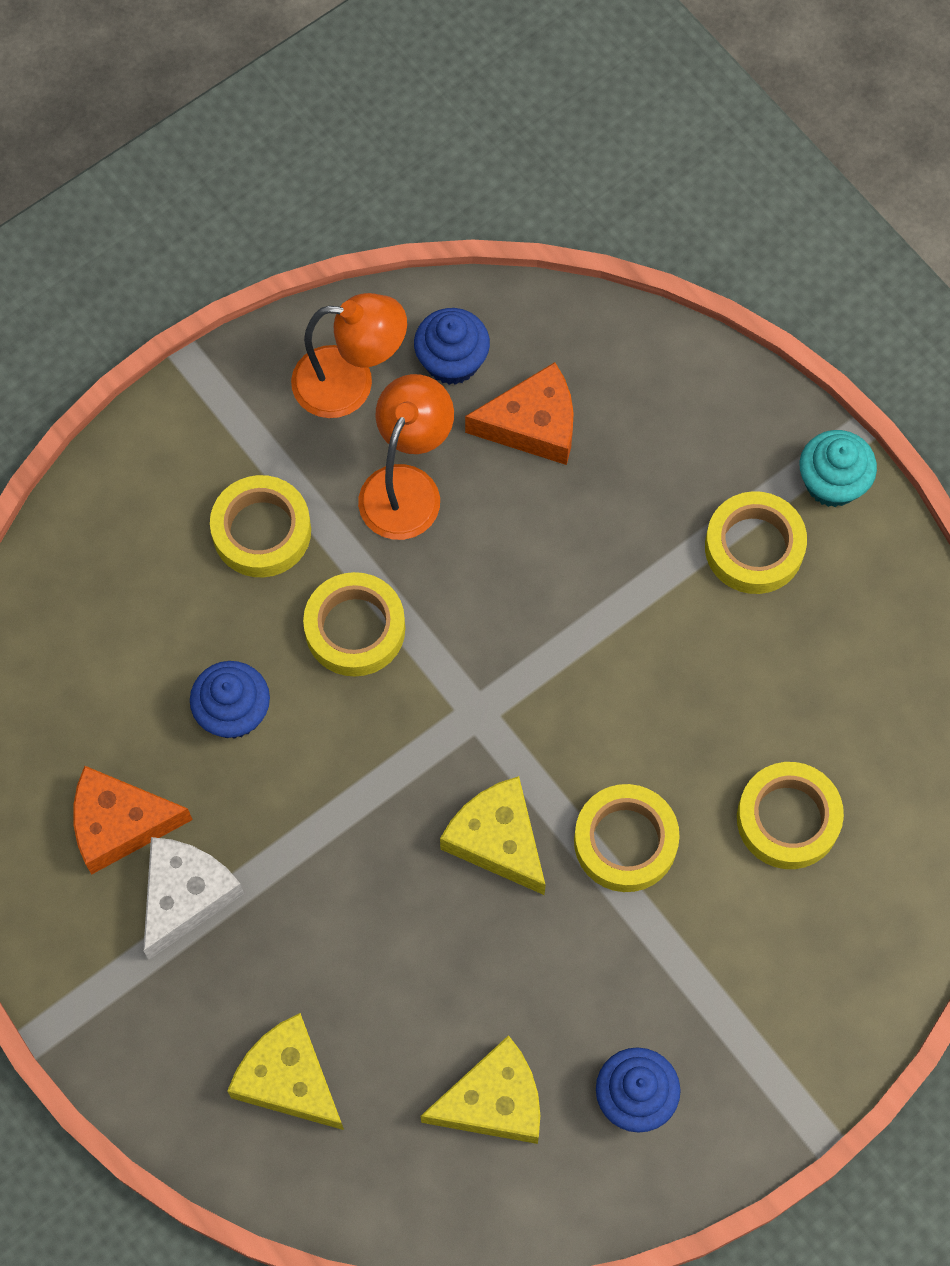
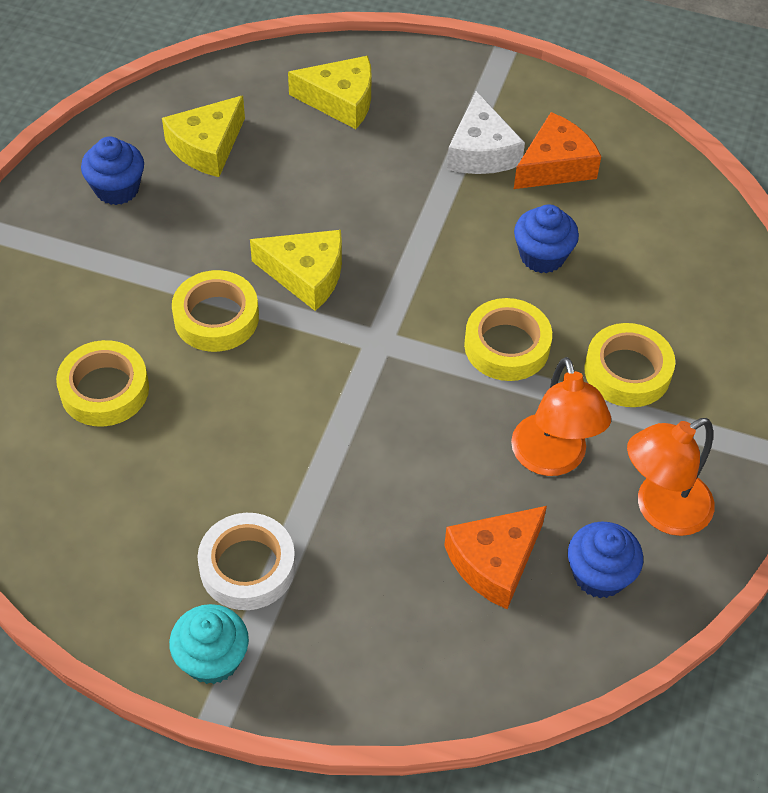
camera: 145 degrees right, 15 degrees down
(754, 547) = (247, 567): yellow tape -> white tape

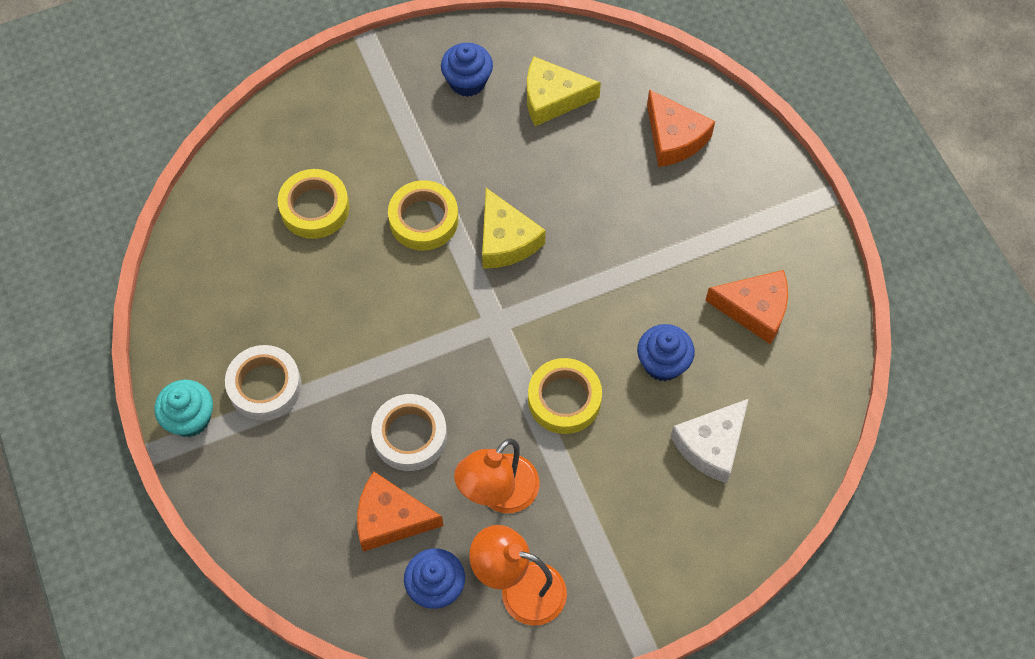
camera: 50 degrees right, 10 degrees up
(341, 101) = (674, 138): yellow cheese -> orange cheese
(424, 485) = (410, 436): none -> white tape
(481, 151) = (718, 255): white cheese -> white cheese (711, 445)
(627, 371) = (615, 487): yellow tape -> none

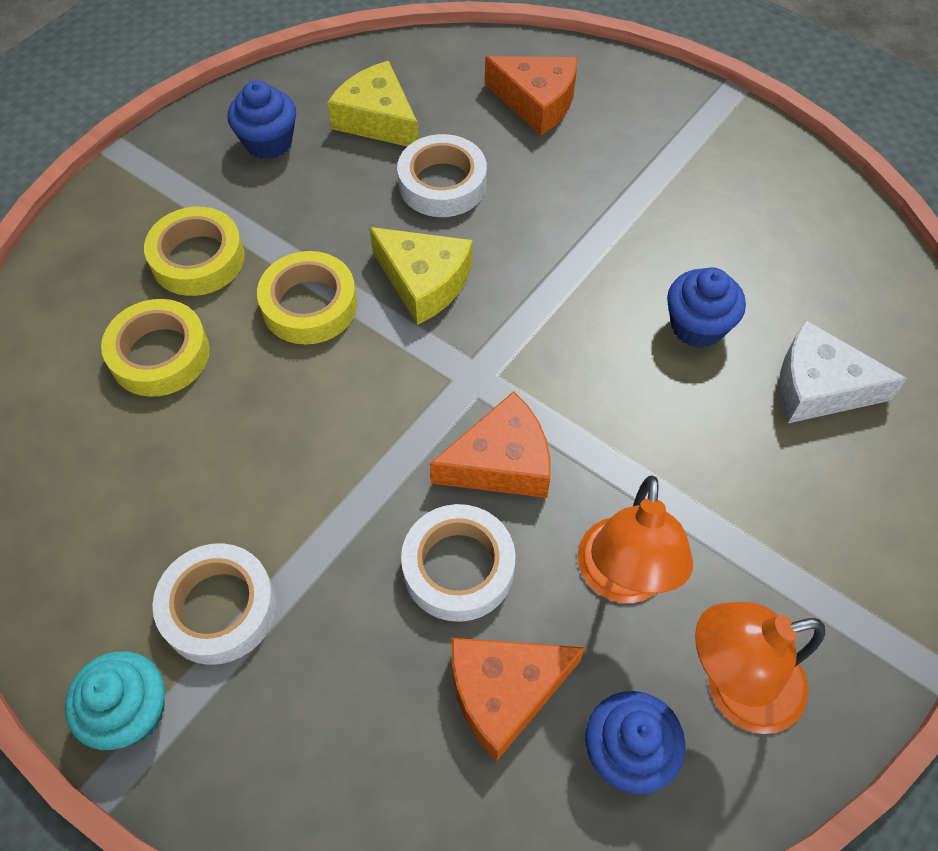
camera: 30 degrees left, 5 degrees down
(552, 98) = (377, 119): yellow cheese -> yellow cheese turned 75 degrees clockwise
(564, 172) = (442, 184): none -> white tape
(564, 399) = (617, 422): yellow tape -> yellow tape (198, 259)
(711, 445) = (819, 387): white cheese -> white cheese turned 90 degrees clockwise
(754, 309) = (749, 225): orange cheese -> orange cheese (501, 462)

